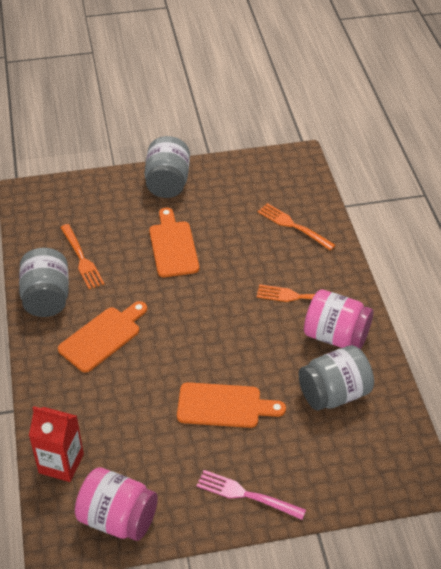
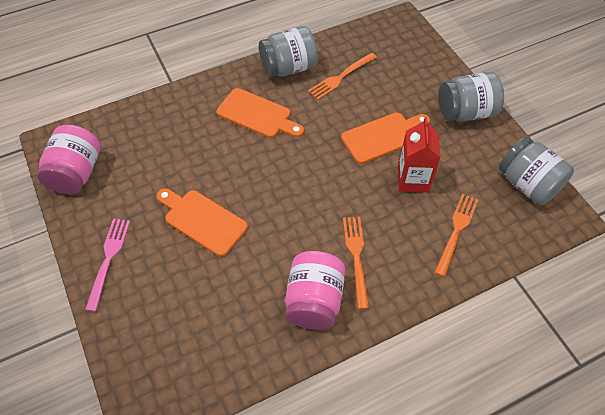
camera: 75 degrees right, 10 degrees up
(61, 463) = (124, 123): red carton -> red carton (413, 180)
(224, 406) = (202, 220): orange cutting board -> orange cutting board turned 135 degrees clockwise
(334, 393) = (237, 312): grey jar -> grey jar (527, 184)

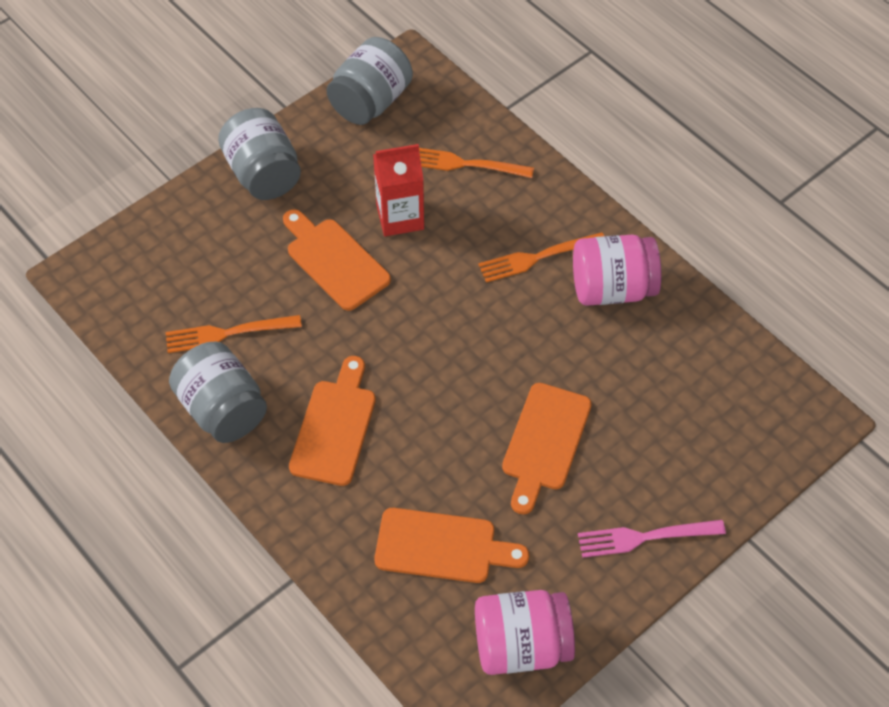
camera: 105 degrees left, 0 degrees up
(156, 149) = (442, 546): none -> orange cutting board
(341, 77) = (228, 333): orange fork -> orange fork turned 135 degrees clockwise

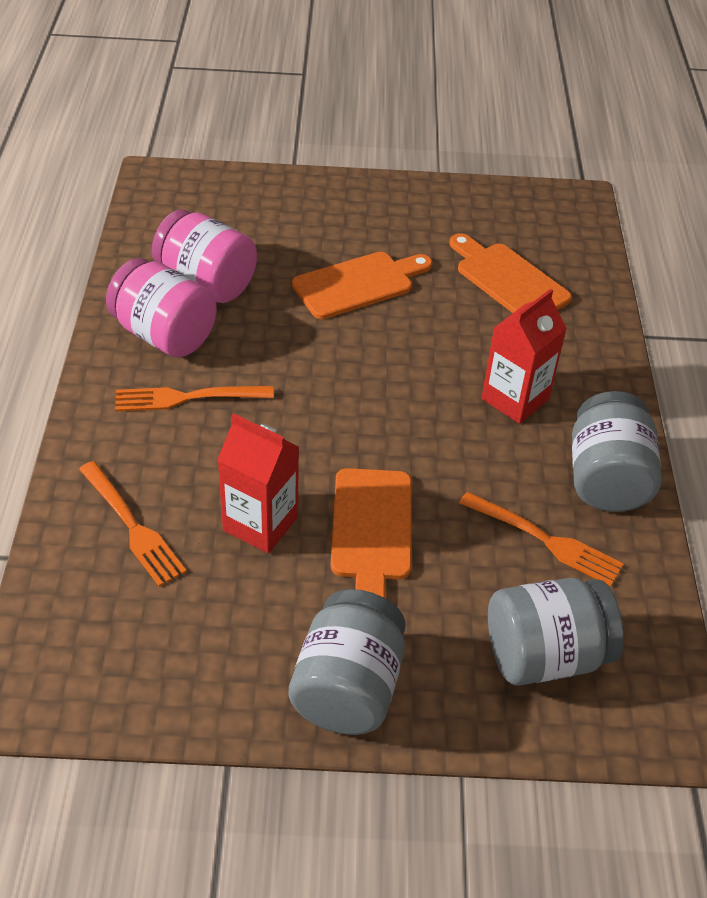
camera: 140 degrees left, 10 degrees down
(335, 427) = (515, 399): orange cutting board -> red carton
(371, 102) = (130, 680): grey jar -> grey jar (545, 655)
(521, 645) = (510, 208): pink jar -> pink jar (206, 283)
(538, 257) = (188, 398): orange fork -> orange fork turned 150 degrees clockwise
(645, 537) = (360, 201): pink fork -> none

